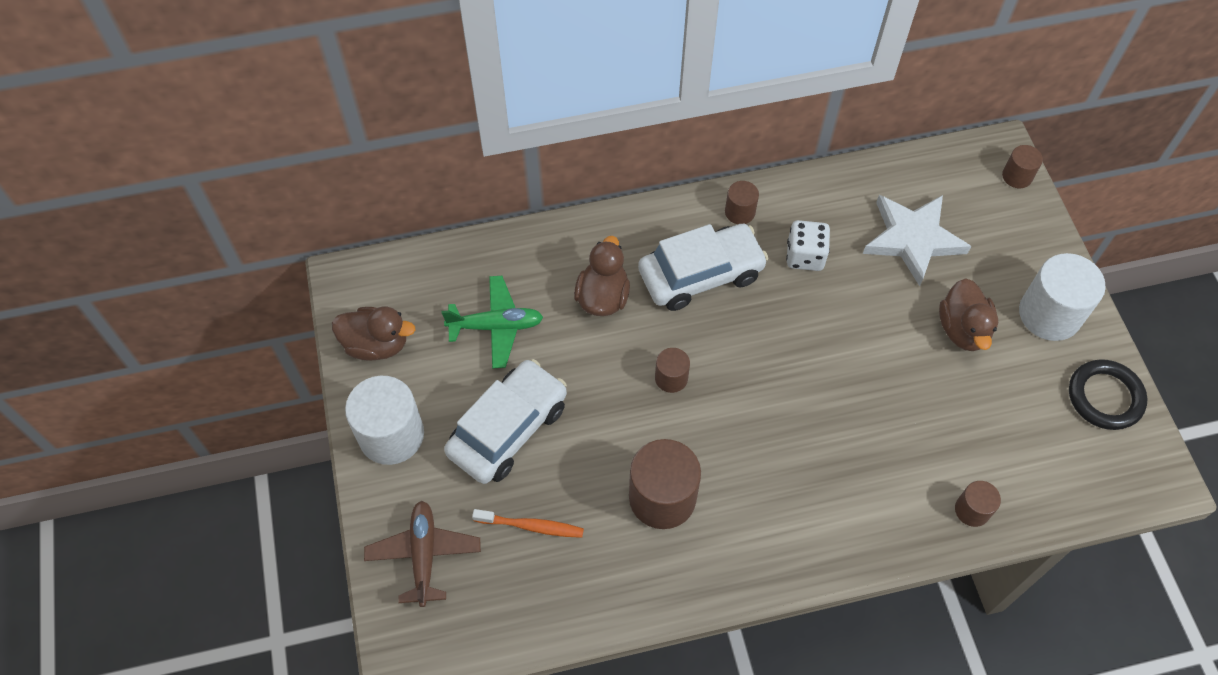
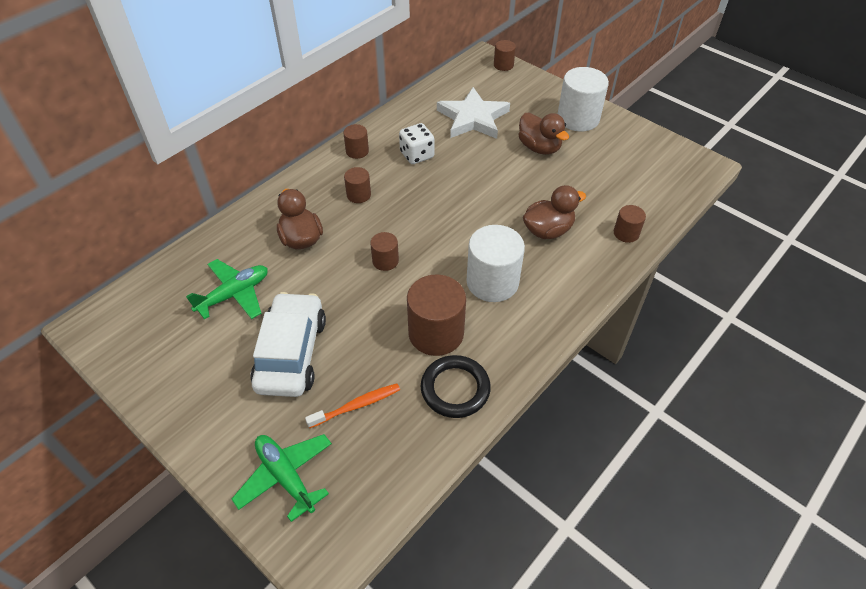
camera: 35 degrees left, 10 degrees down
(376, 344) = (143, 355): brown duck -> brown duck (548, 230)
(391, 435) = (198, 409): white cylinder -> white cylinder (492, 282)
(424, 555) = (285, 476): brown plane -> green plane
(701, 274) = (358, 195): white car -> brown cylinder
(1105, 397) = (641, 142): black ring -> black ring (455, 389)

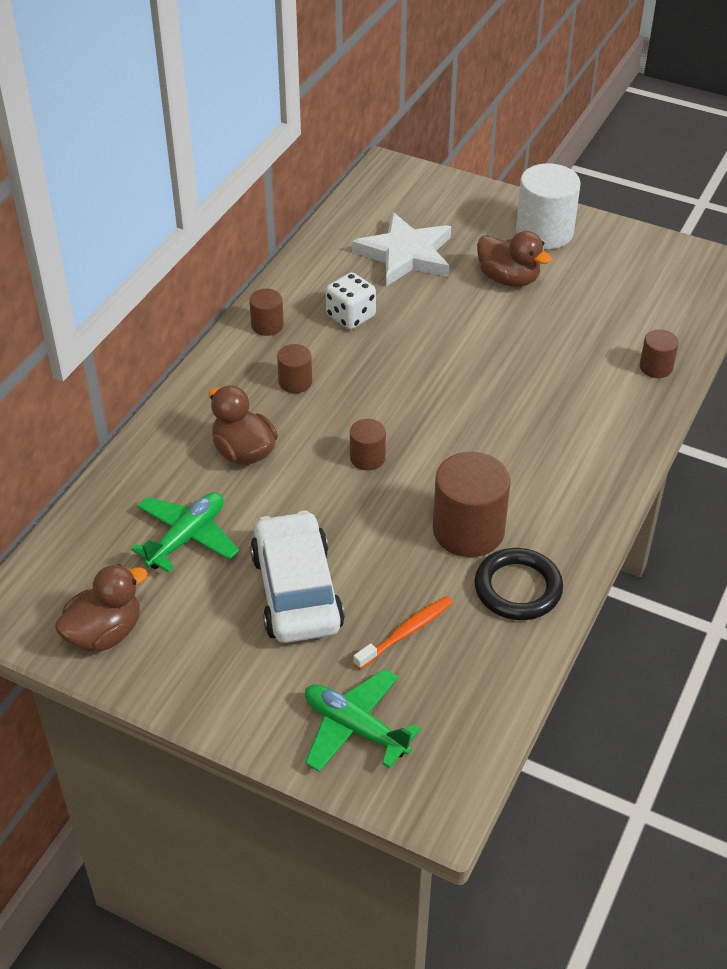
camera: 15 degrees left, 5 degrees down
(492, 282) = (514, 457): white cylinder -> none
(503, 65) = (418, 175): brown cylinder -> none
(548, 230) = (559, 381): brown duck -> brown duck (104, 633)

